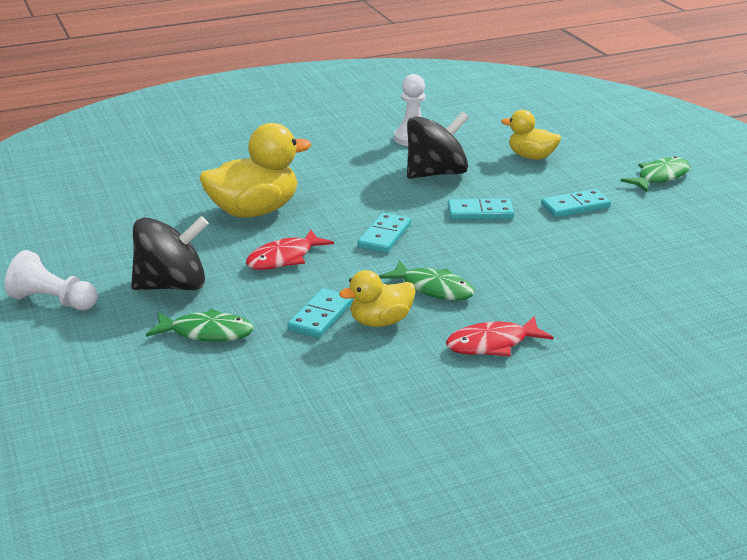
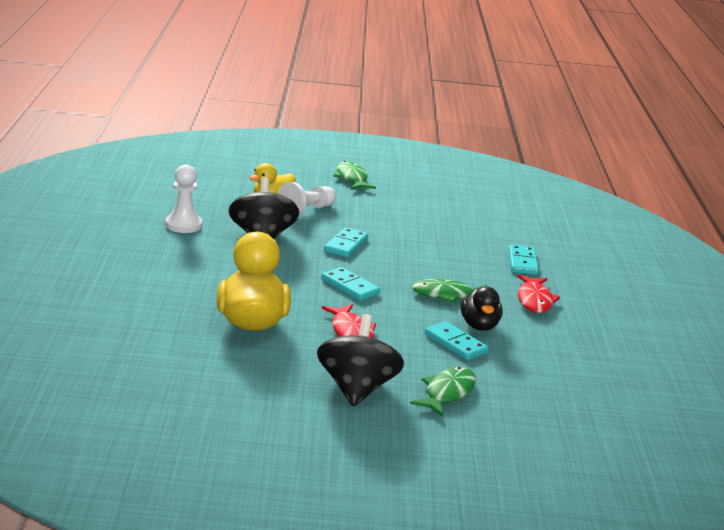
camera: 70 degrees left, 5 degrees down
(53, 301) = (337, 450): white pawn -> white pawn (306, 211)
(380, 322) = (479, 326): yellow duck -> black duck
(433, 288) = (446, 295): green fish -> green fish turned 150 degrees counterclockwise
(575, 206) = (368, 215): turquoise domino -> turquoise domino (522, 262)

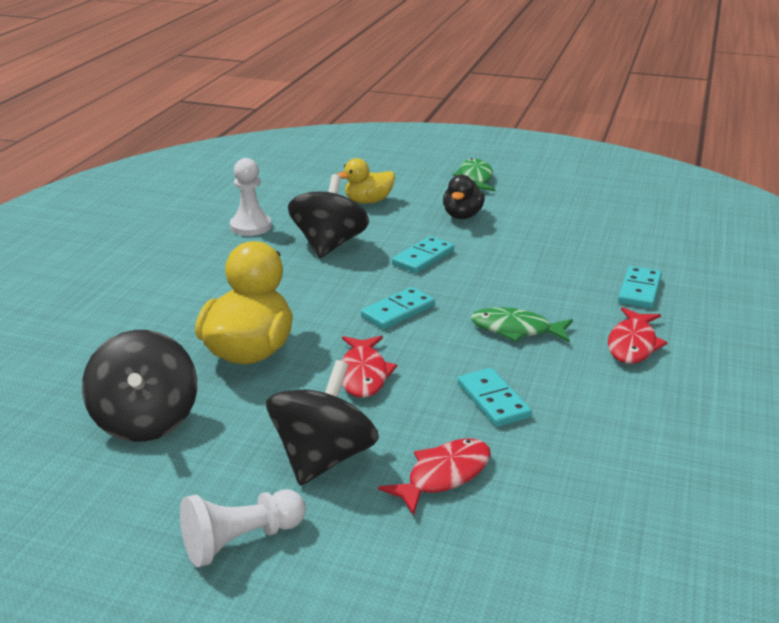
camera: 20 degrees right, 5 degrees up
(205, 375) = (146, 420): none -> black spinning top
(306, 211) = (400, 215): white pawn -> white pawn (241, 541)
(350, 287) = (398, 311): turquoise domino -> turquoise domino turned 75 degrees clockwise
(447, 393) = (444, 475): green fish -> red fish
(479, 326) = (539, 376): black duck -> black duck (462, 216)

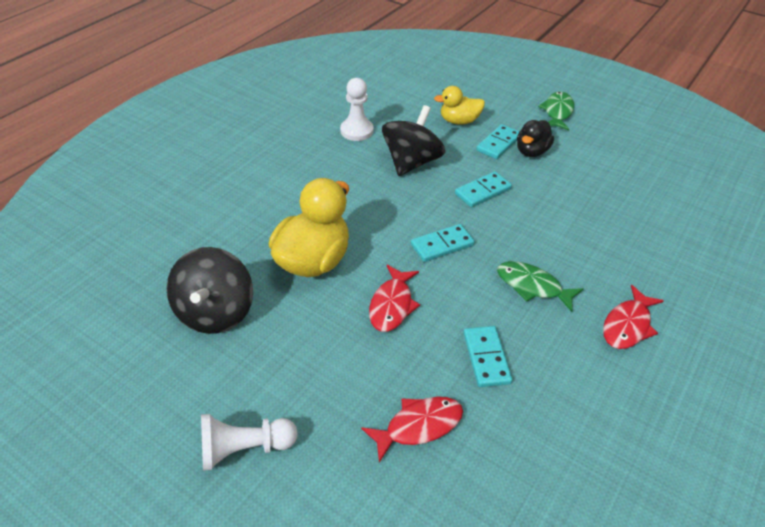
camera: 15 degrees right, 15 degrees up
(323, 458) = (332, 383): black spinning top -> none
(639, 290) = (656, 266): turquoise domino -> turquoise domino (498, 144)

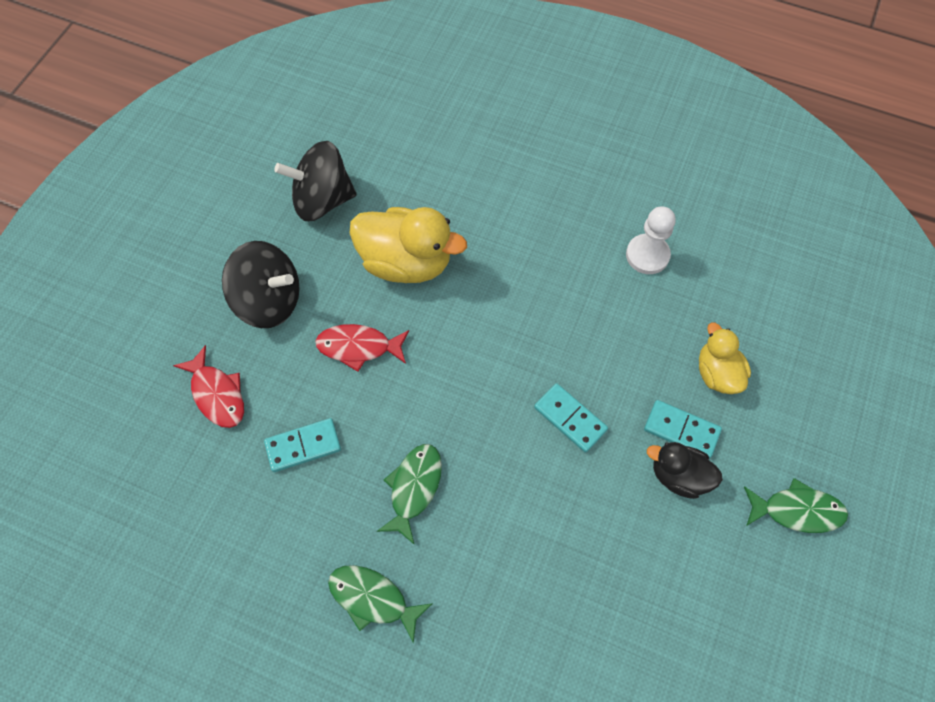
camera: 80 degrees right, 20 degrees up
(244, 449) = (183, 265): white pawn -> none
(411, 162) = (603, 328): black spinning top -> black spinning top (269, 300)
(442, 245) = (459, 383): turquoise domino -> none
(628, 325) = (373, 599): red fish -> green fish

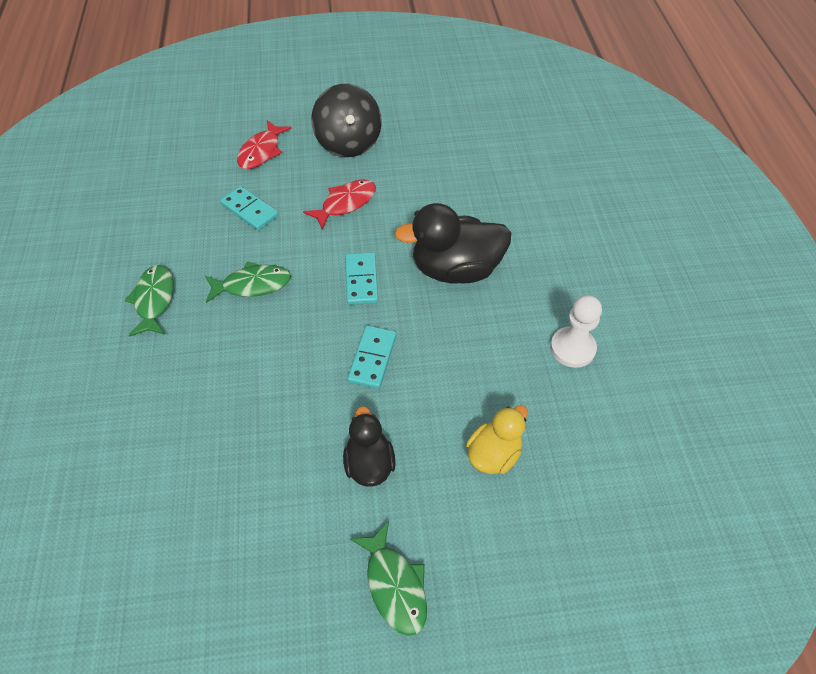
camera: 60 degrees right, 10 degrees down
(322, 200) = (449, 131): black spinning top -> none
(358, 347) = (345, 203): red fish -> red fish turned 75 degrees clockwise
(406, 262) = (435, 197): yellow duck -> none
(508, 295) = (455, 269): none -> black duck
(681, 430) = (415, 447): turquoise domino -> turquoise domino (361, 280)

